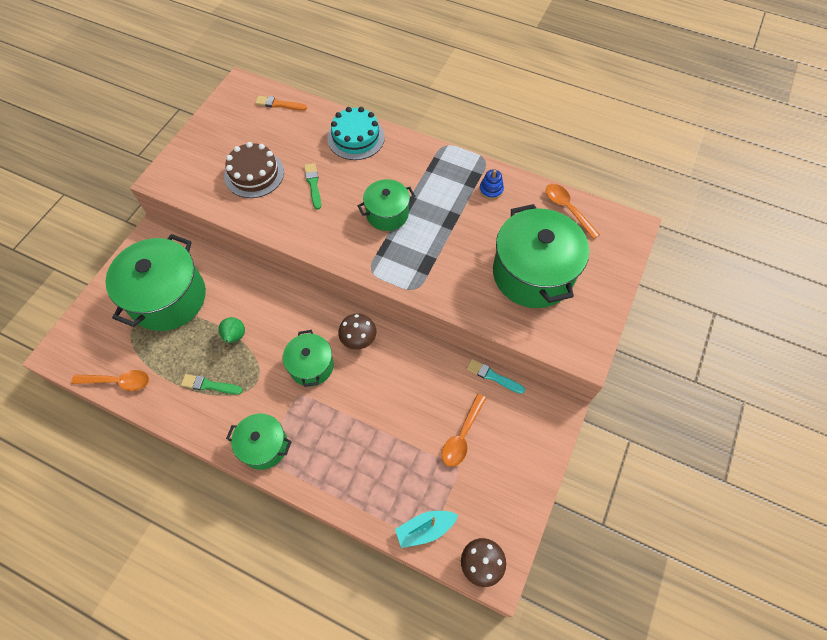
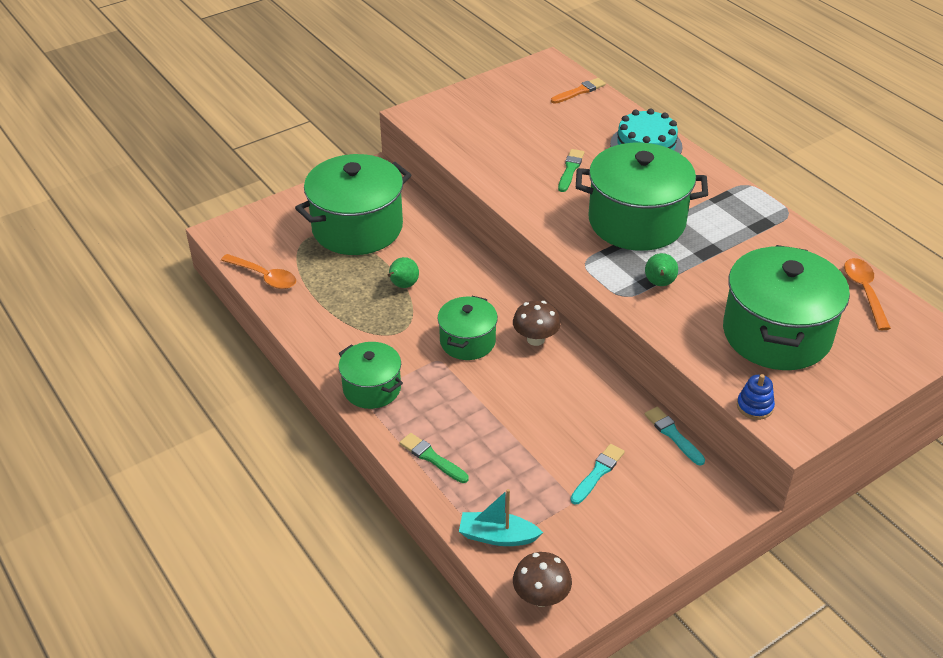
camera: 30 degrees right, 20 degrees down
(210, 385) = (351, 315): green brush -> green brush (432, 458)
(254, 174) = (512, 140): brown cake -> none
(279, 104) = (579, 91): orange brush -> orange brush turned 105 degrees clockwise
(387, 214) = (636, 221): green pot -> green pot, size x1.81
(433, 265) = (659, 284): none -> green pear
(462, 436) = (597, 473): orange spoon -> turquoise brush
(491, 190) = (777, 242): blue stacking toy -> blue stacking toy (754, 406)

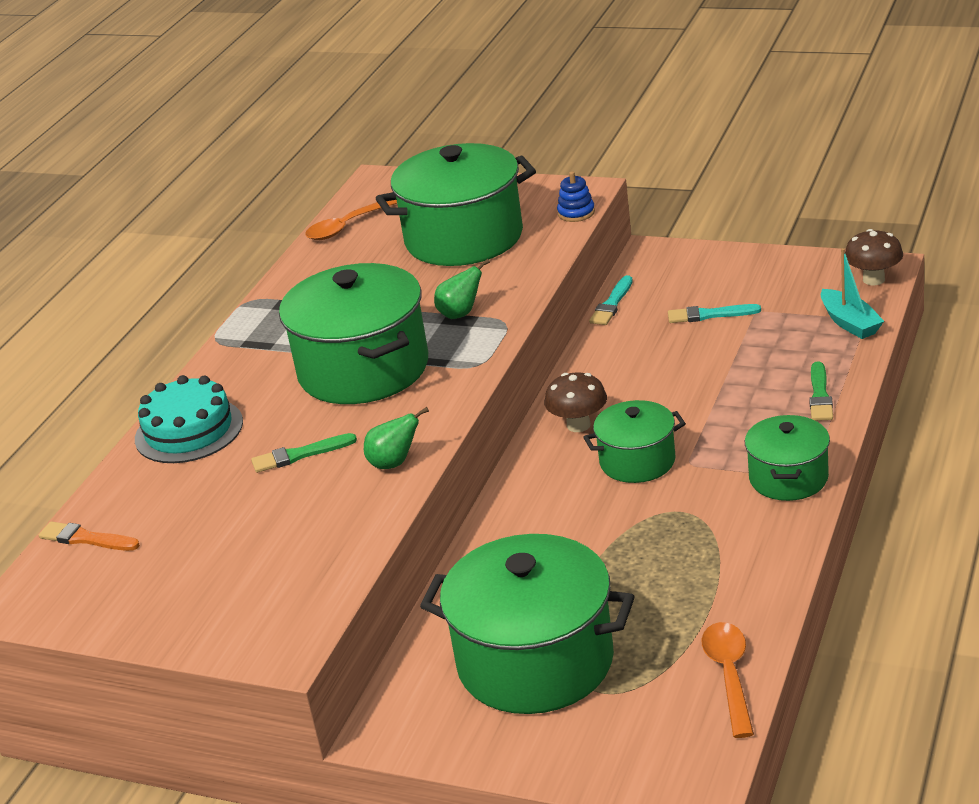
camera: 120 degrees left, 10 degrees down
(403, 285) = (603, 555): green pear -> green pear (394, 463)

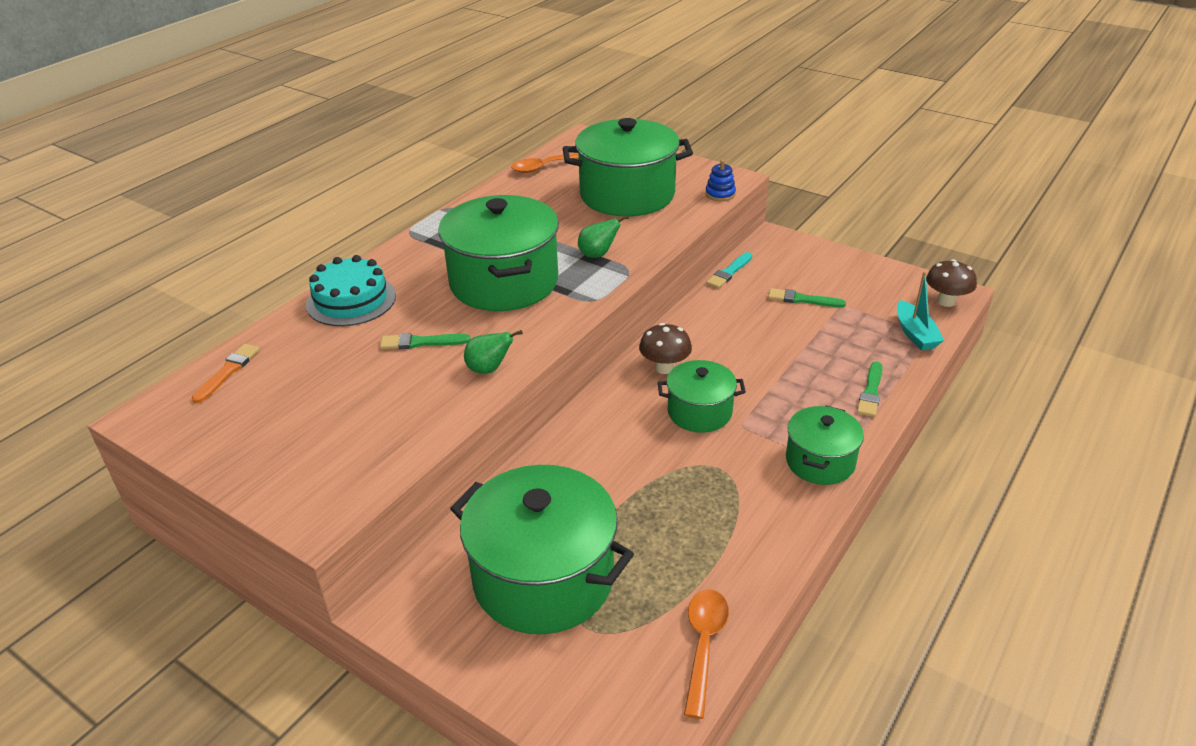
camera: 10 degrees right, 5 degrees up
(86, 539) = (227, 372): orange brush -> orange brush turned 75 degrees clockwise
(710, 315) = (803, 299): turquoise brush -> green brush

